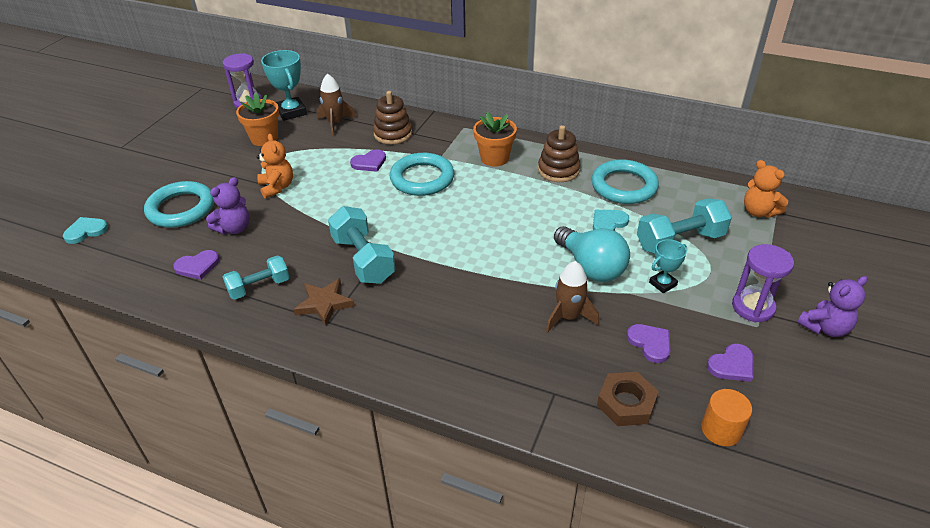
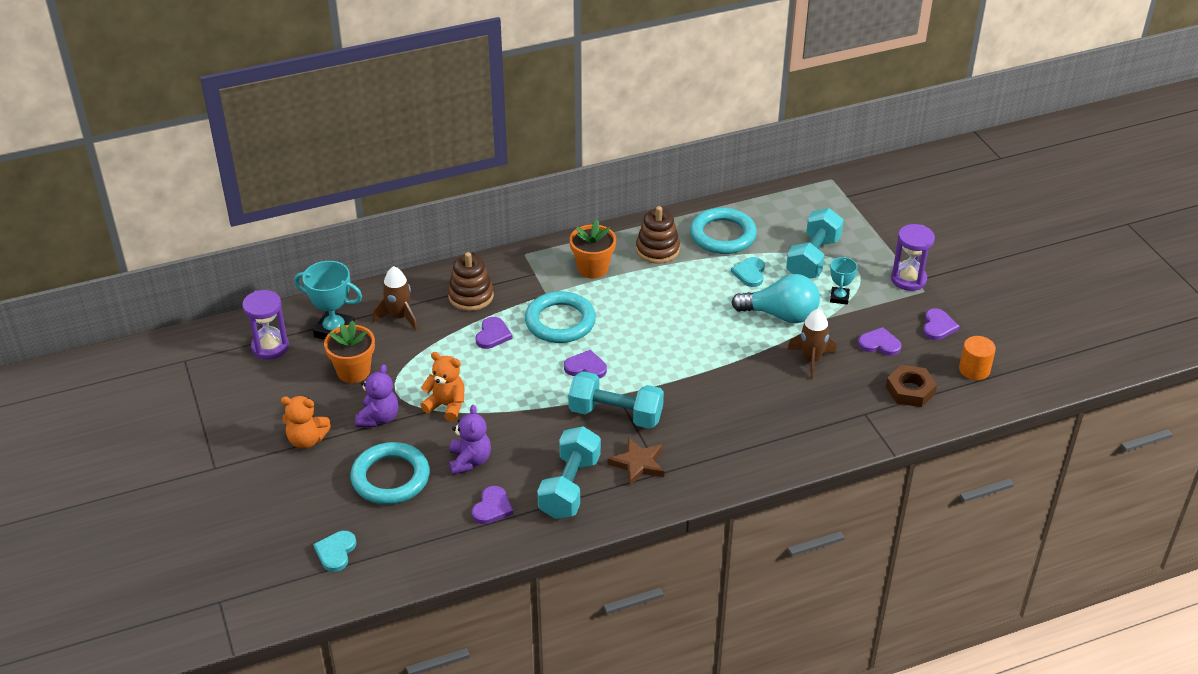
camera: 45 degrees left, 0 degrees up
(259, 287) = (569, 487): turquoise dumbbell -> turquoise dumbbell, size x1.52
(393, 216) = (586, 367): none -> purple heart
(758, 212) = (835, 203): orange teddy bear -> orange teddy bear (307, 440)
(825, 328) = (960, 267): purple teddy bear -> purple teddy bear (379, 418)

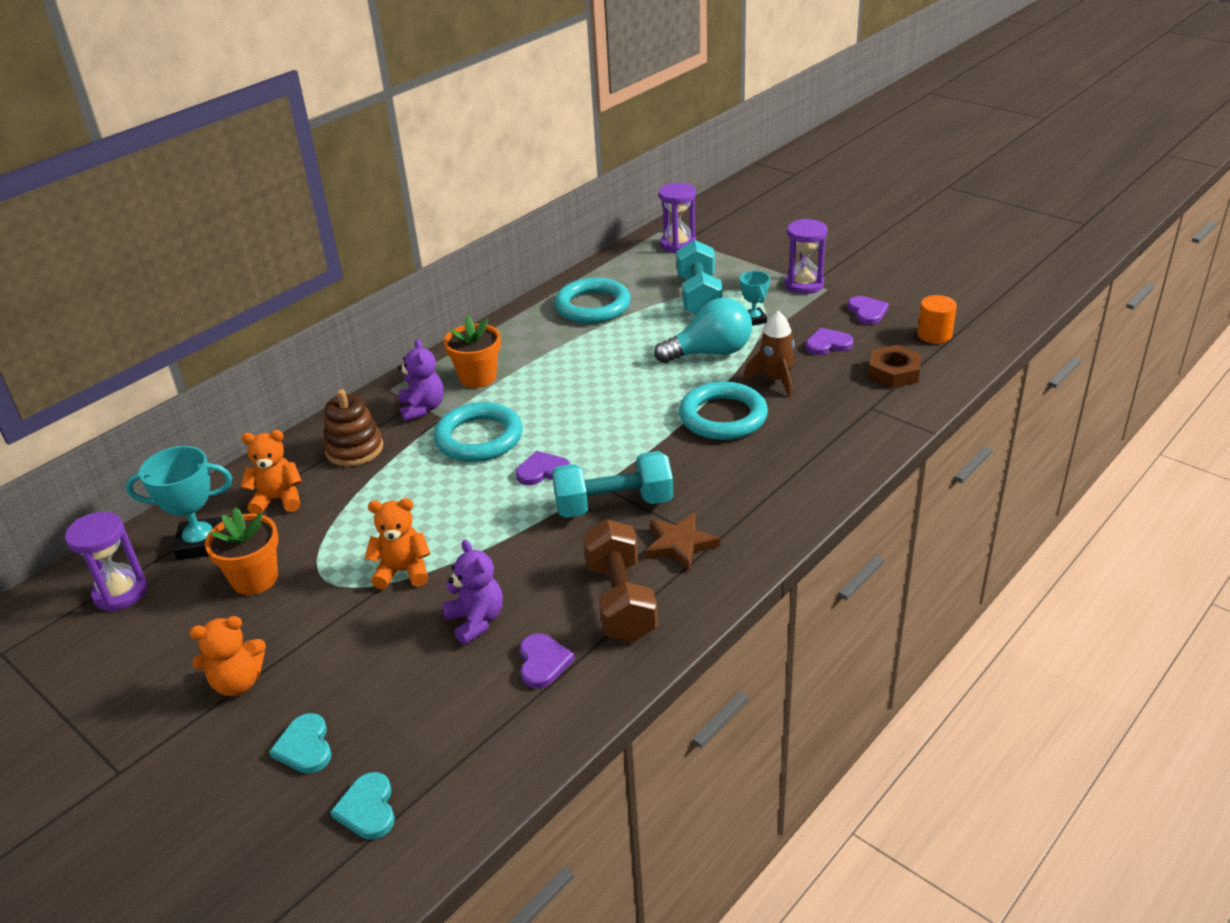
camera: 25 degrees left, 5 degrees down
(379, 418) = (323, 618): purple teddy bear -> purple teddy bear (422, 408)
(390, 478) = (385, 682): turquoise ring -> turquoise ring (723, 417)
(399, 317) = (278, 500): brown rocket -> orange teddy bear
(493, 335) = (408, 478): purple heart -> none
(569, 487) = (620, 600): turquoise dumbbell -> brown dumbbell
(657, 250) = (535, 339): brown stacking toy -> none
(750, 273) = (648, 328): turquoise heart -> turquoise heart (305, 747)
(836, 199) = (678, 245): none -> purple hourglass

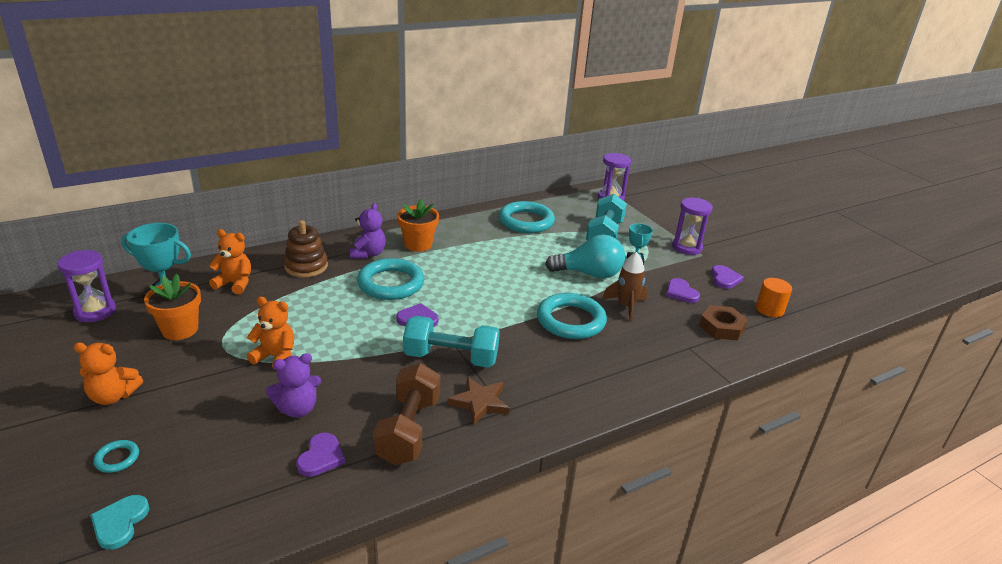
camera: 15 degrees right, 5 degrees down
(305, 747) = (117, 458): turquoise heart -> turquoise ring
(476, 621) = (297, 409): purple teddy bear -> purple teddy bear turned 75 degrees clockwise
(827, 344) = (681, 292): purple heart -> purple heart turned 120 degrees counterclockwise

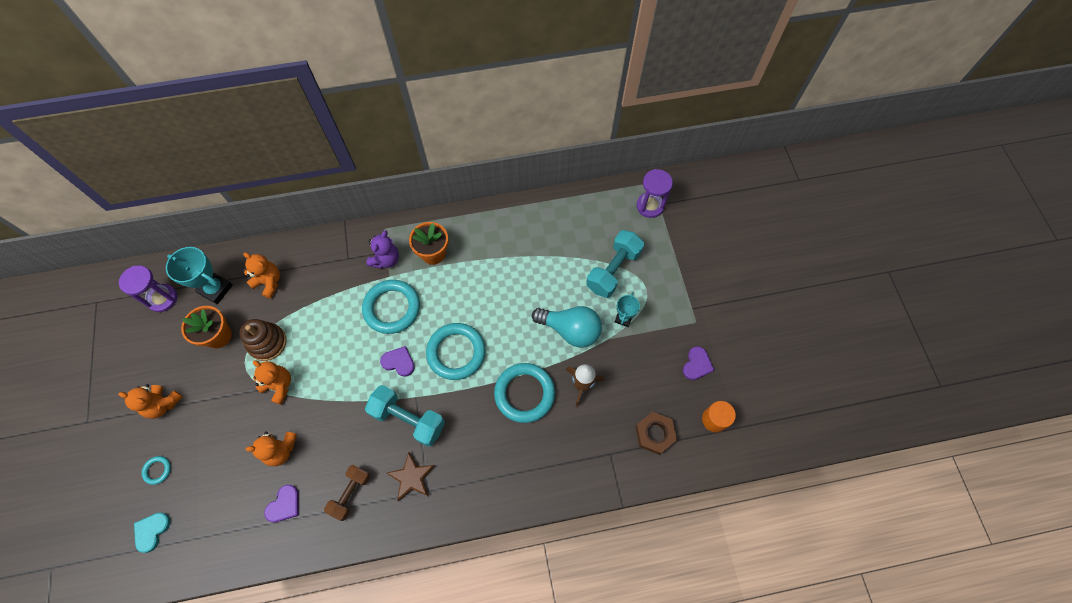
camera: 20 degrees right, 35 degrees up
(297, 409) = (281, 450): purple teddy bear -> orange teddy bear
(306, 266) = (330, 268): brown stacking toy -> brown stacking toy (267, 343)
(408, 430) = (351, 493): brown dumbbell -> brown dumbbell, size x0.66
(526, 221) = (546, 233): turquoise ring -> turquoise ring (456, 352)
(681, 292) = (643, 376): purple heart -> none
(686, 247) = (686, 307): purple hourglass -> none

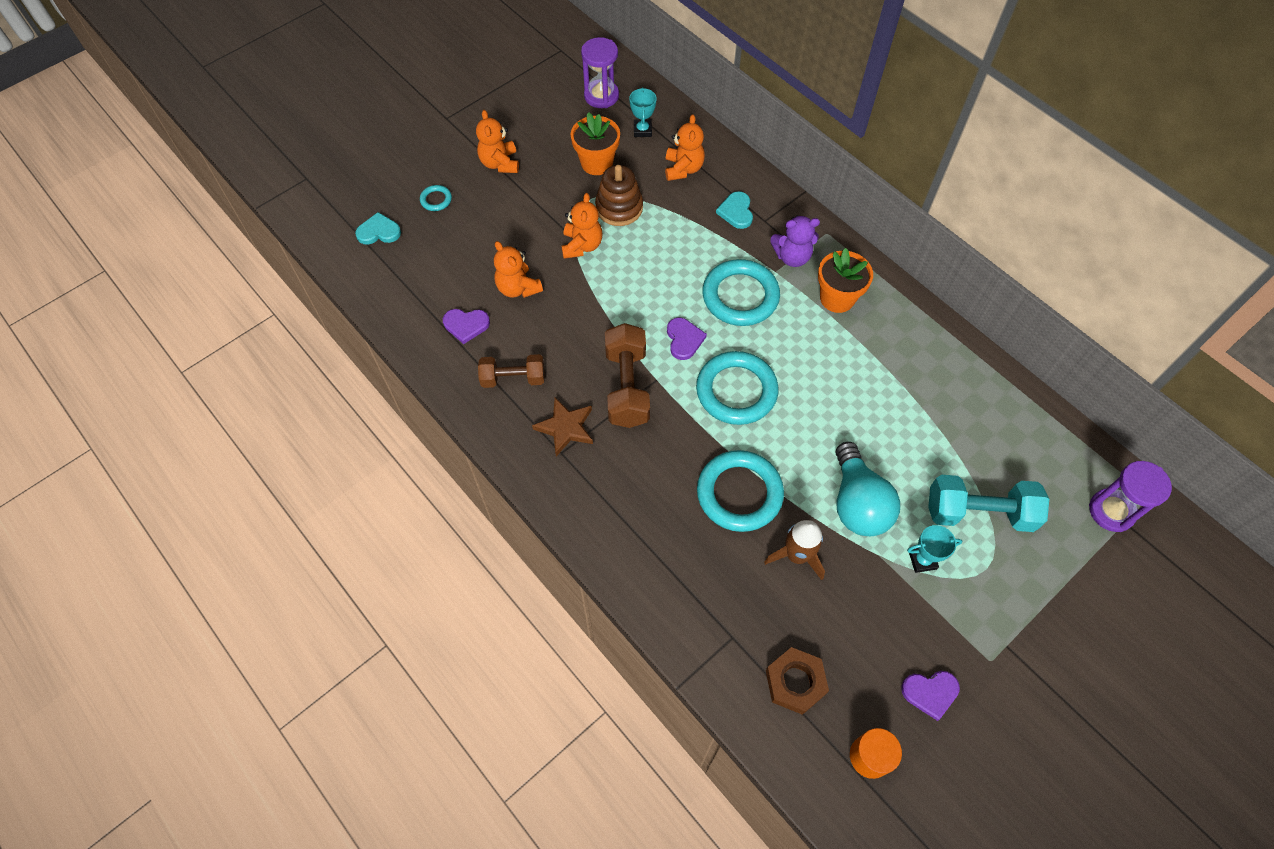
camera: 60 degrees right, 5 degrees down
(216, 289) = (642, 130): turquoise trophy -> turquoise trophy, size x0.59
(328, 271) = (736, 211): none -> turquoise heart
(408, 419) = (627, 387): turquoise dumbbell -> brown dumbbell

